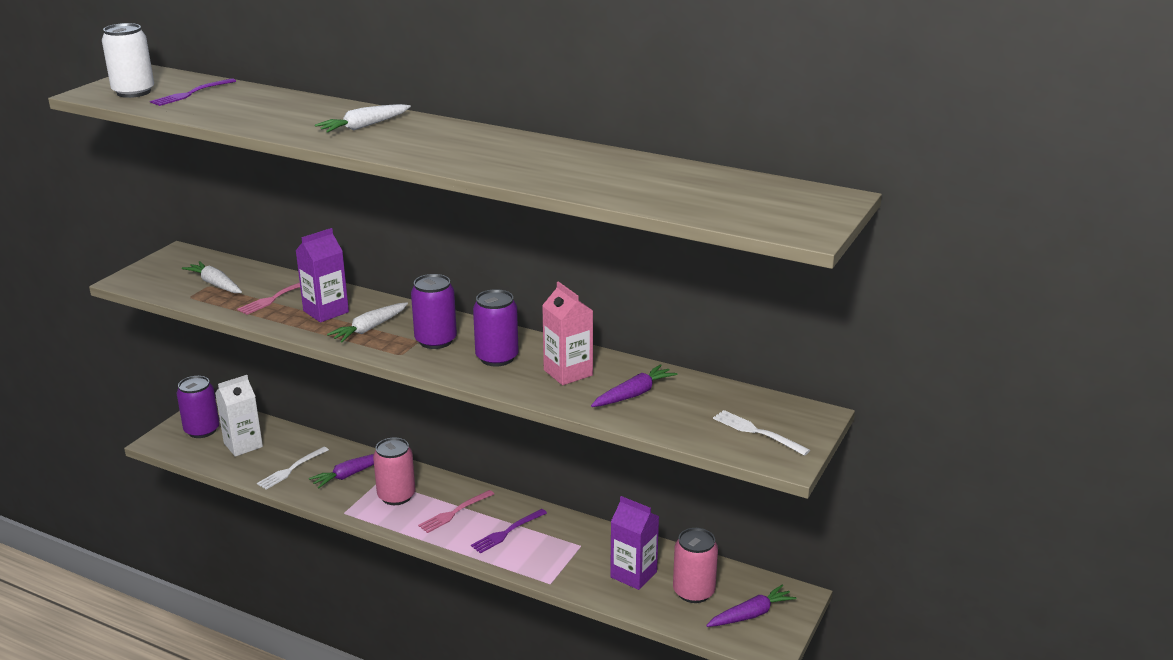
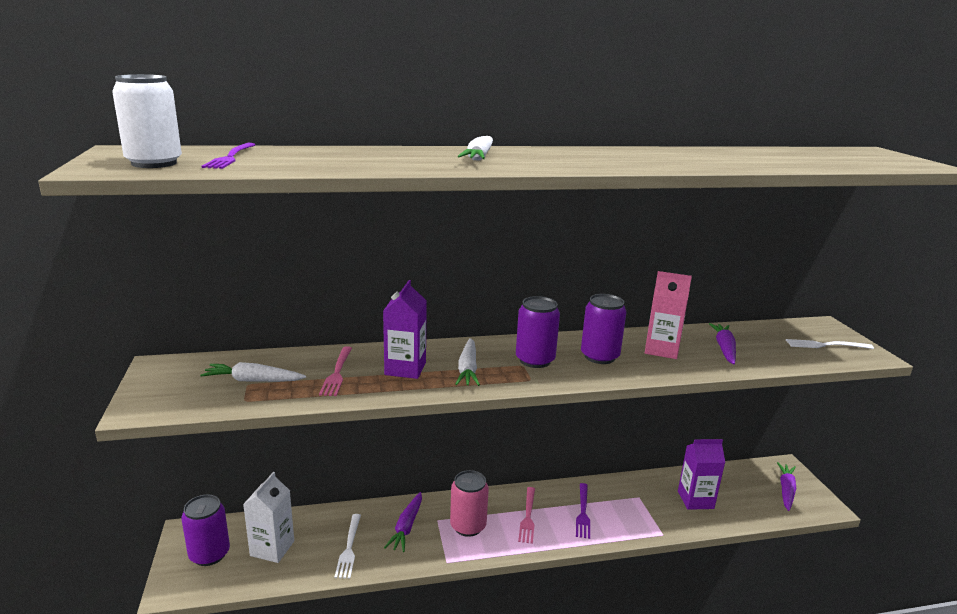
camera: 40 degrees left, 5 degrees down
(693, 592) = (740, 493): pink can -> none

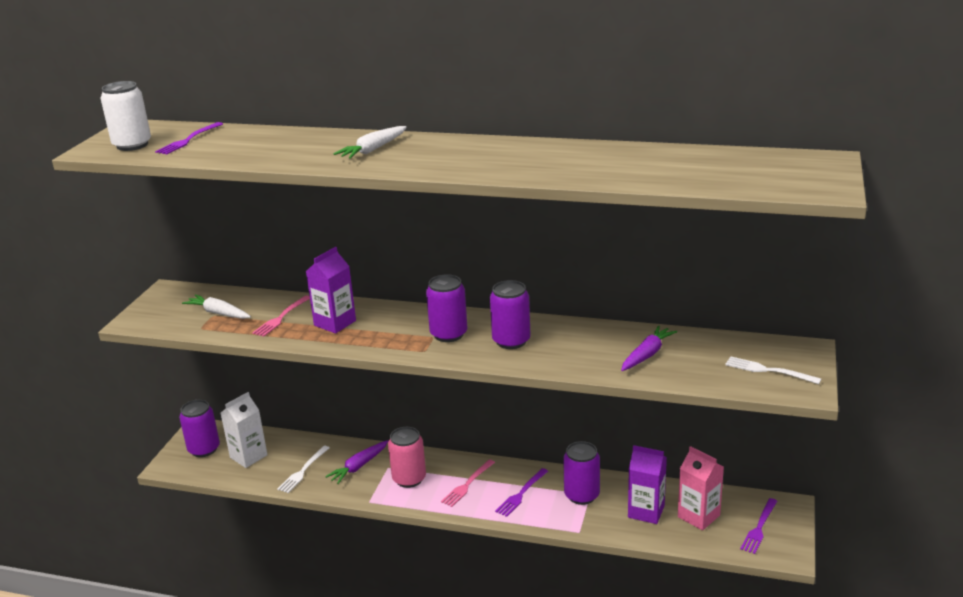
camera: 30 degrees right, 5 degrees up
(468, 369) = (383, 332): white carrot -> none
(633, 499) = (581, 495): none -> purple can
(661, 349) = (580, 344): pink carton -> pink carton (698, 516)
(786, 490) = (759, 528): purple carrot -> purple fork

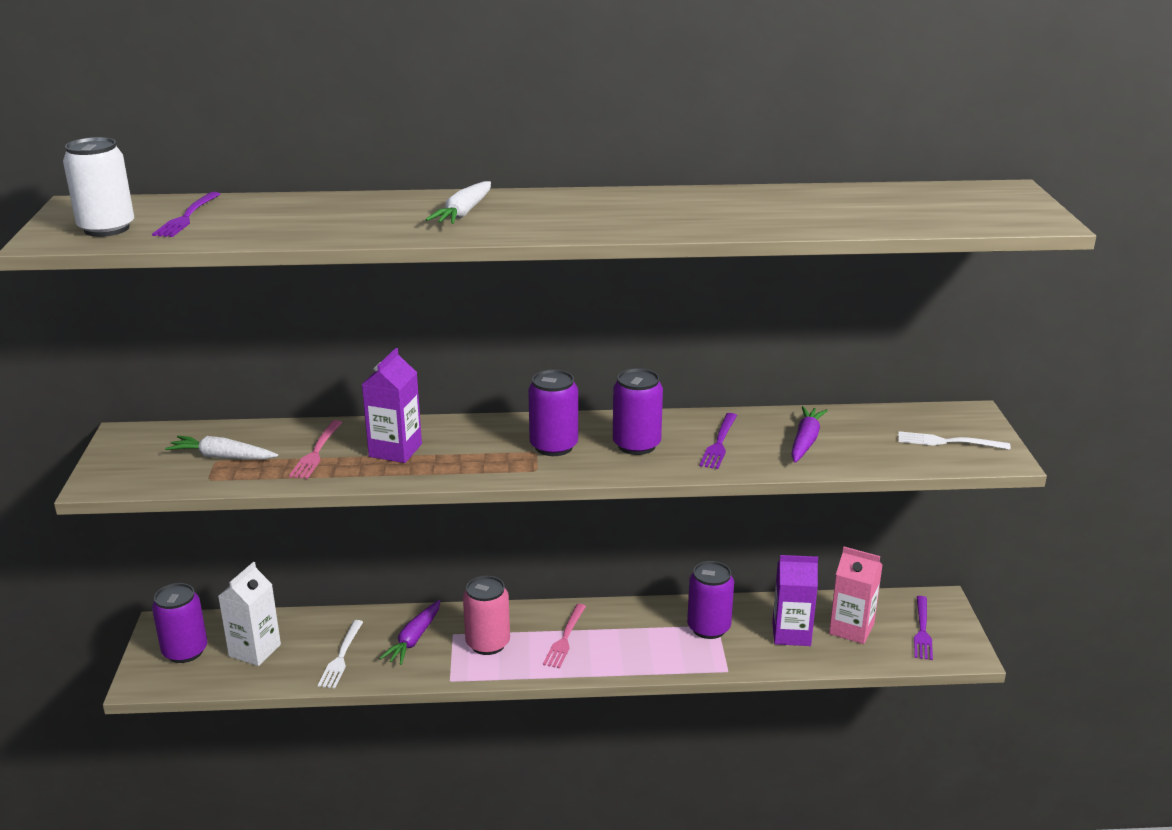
camera: 20 degrees left, 0 degrees up
(521, 494) = (636, 639): purple fork -> purple fork (719, 444)

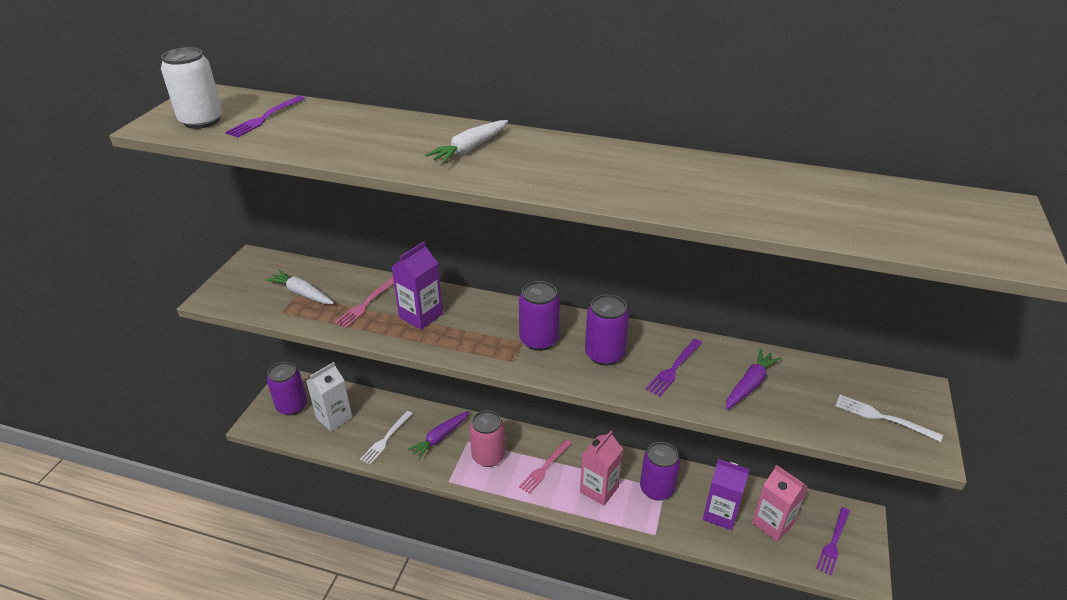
camera: 20 degrees right, 10 degrees up
(642, 644) = (599, 489): none -> pink carton

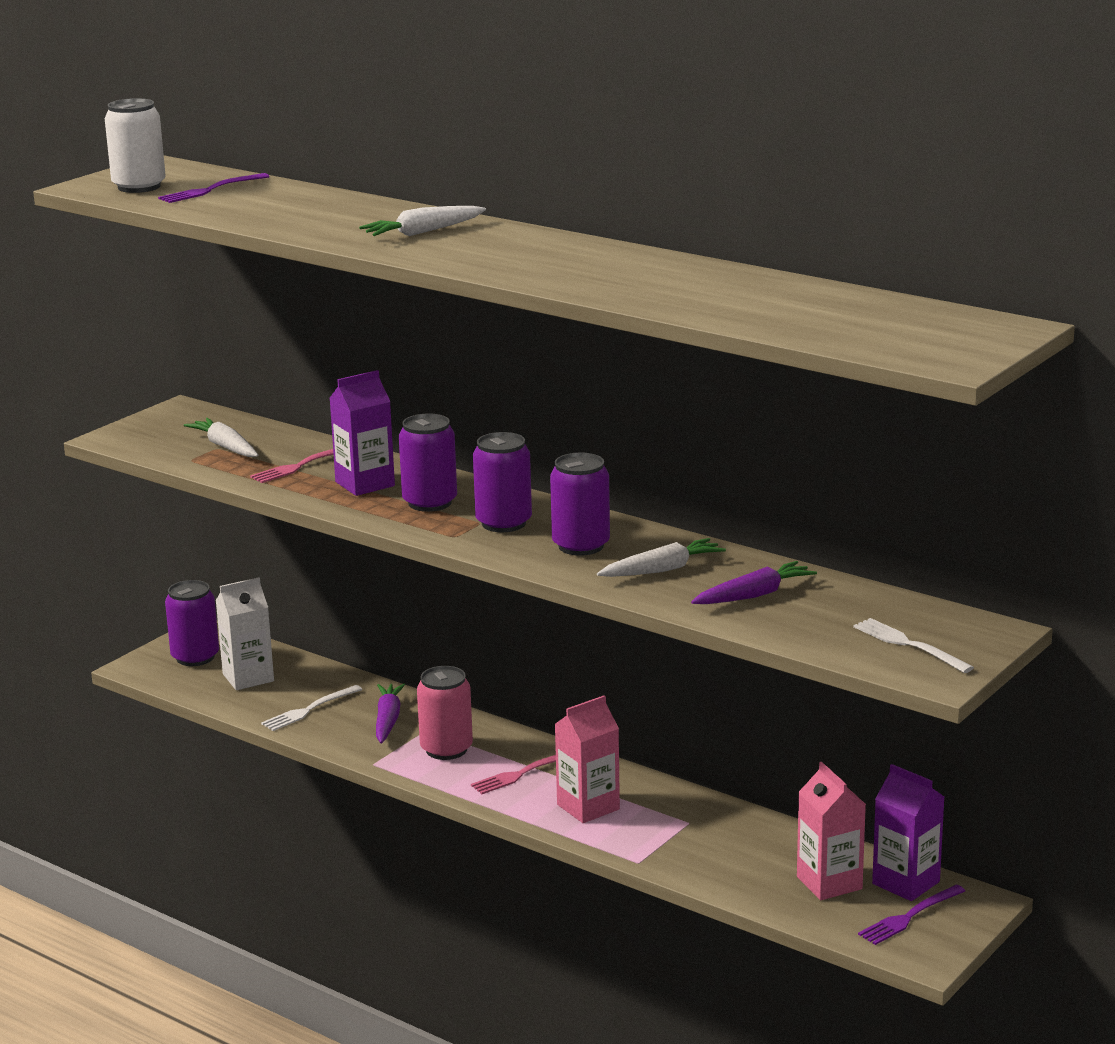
camera: 20 degrees right, 15 degrees down
(440, 438) = (388, 720): purple carrot -> purple carrot turned 120 degrees clockwise
(656, 489) = (676, 821): purple can -> purple can (430, 503)
(673, 369) = (662, 570): purple fork -> white carrot
(720, 514) = (755, 860): purple carton -> purple carton (906, 883)

